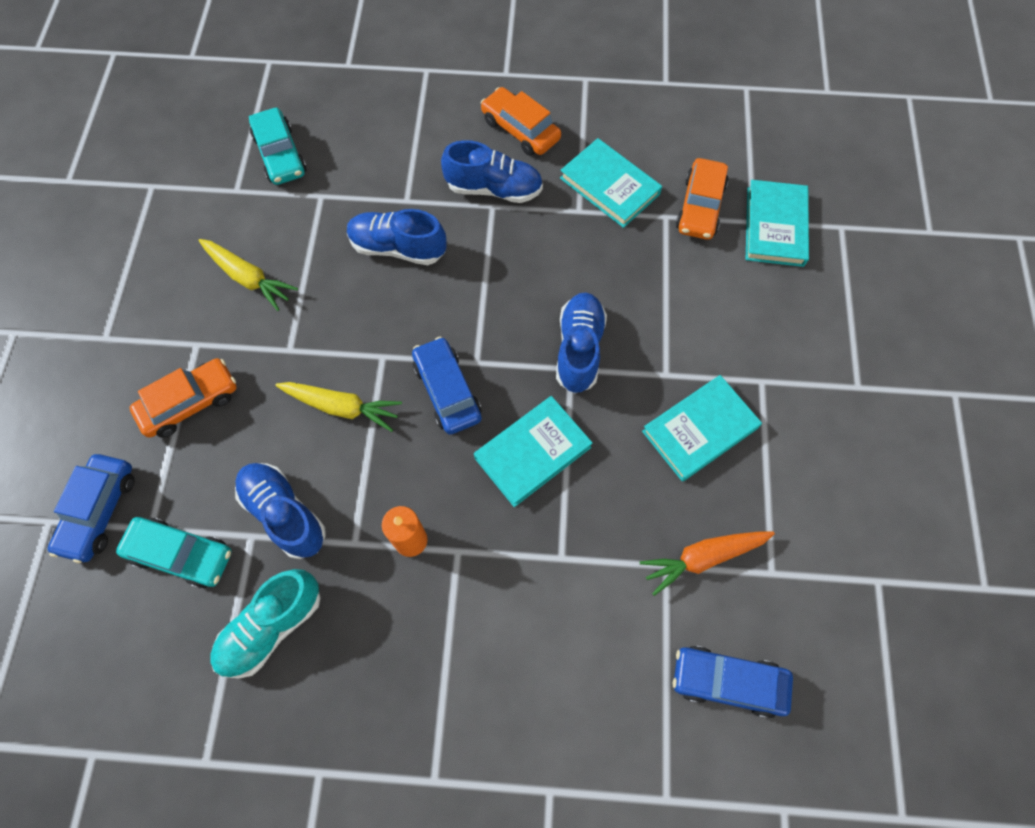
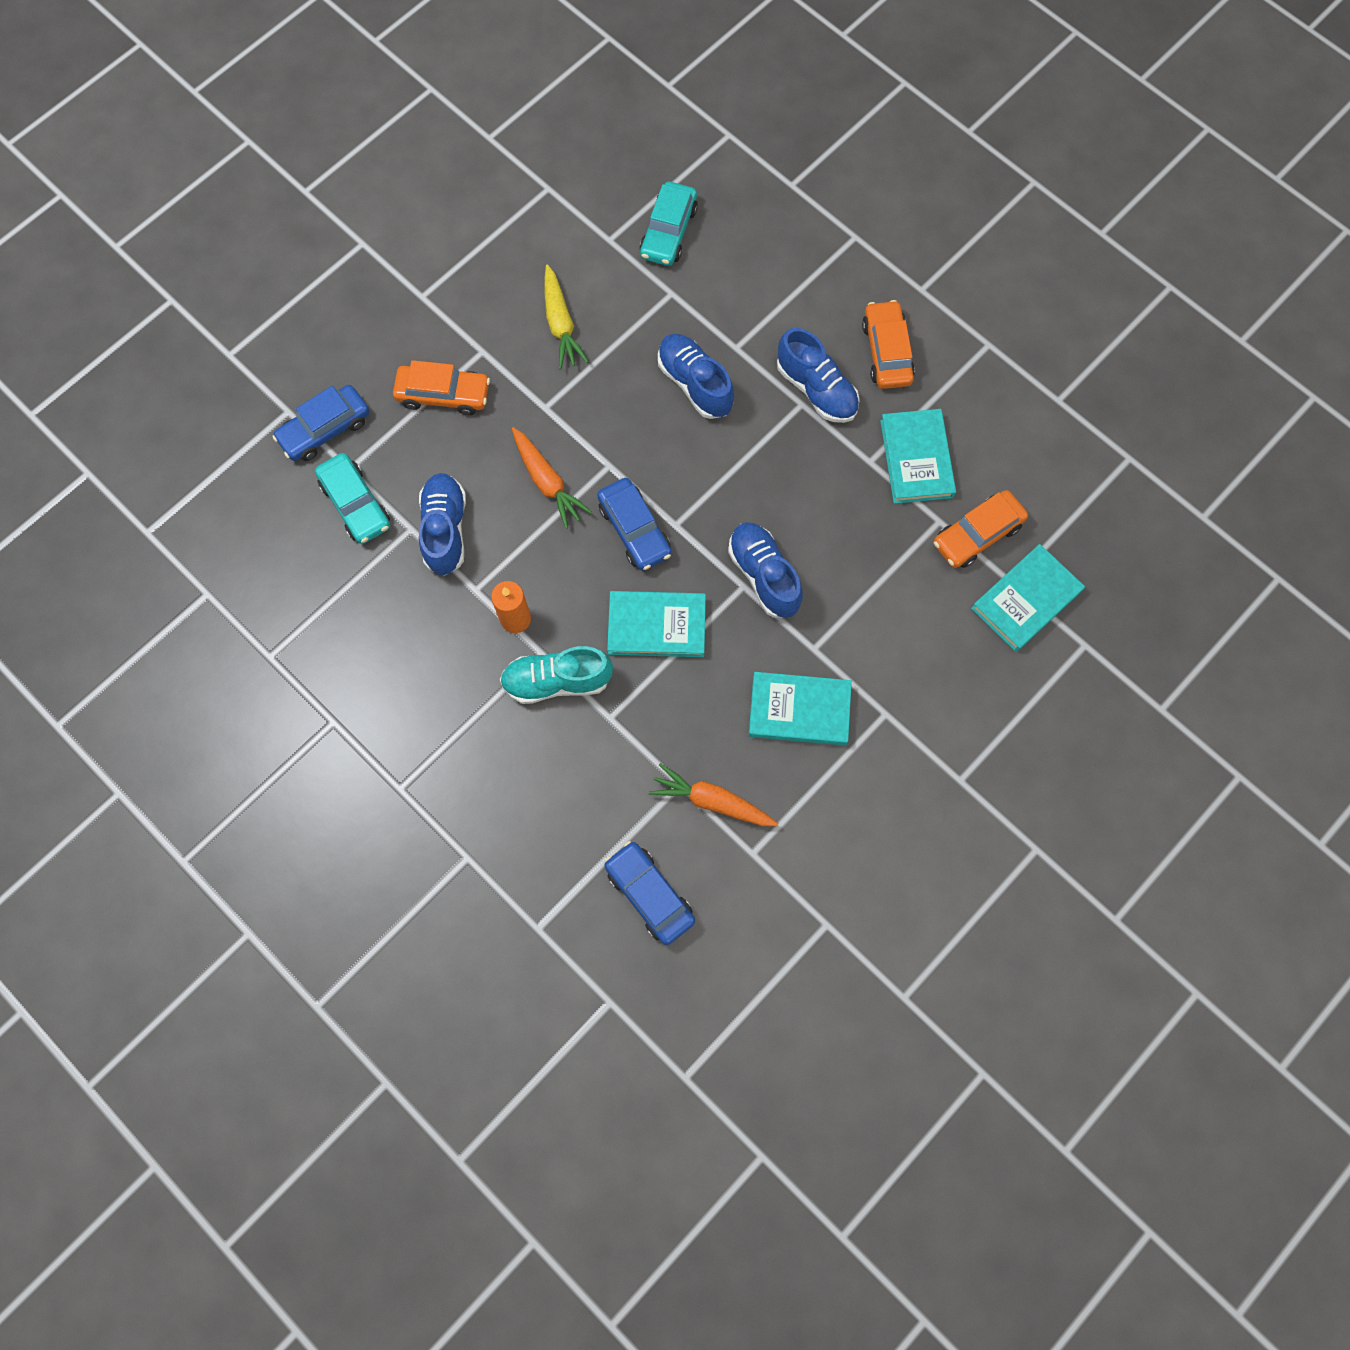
camera: 40 degrees right, 5 degrees up
(271, 626) = (376, 602): turquoise shoe -> turquoise shoe (557, 681)
(342, 407) = (547, 482): yellow carrot -> orange carrot
(447, 391) = (634, 529): blue car -> blue car turned 135 degrees clockwise
(579, 349) = (764, 575): blue shoe -> blue shoe turned 75 degrees counterclockwise

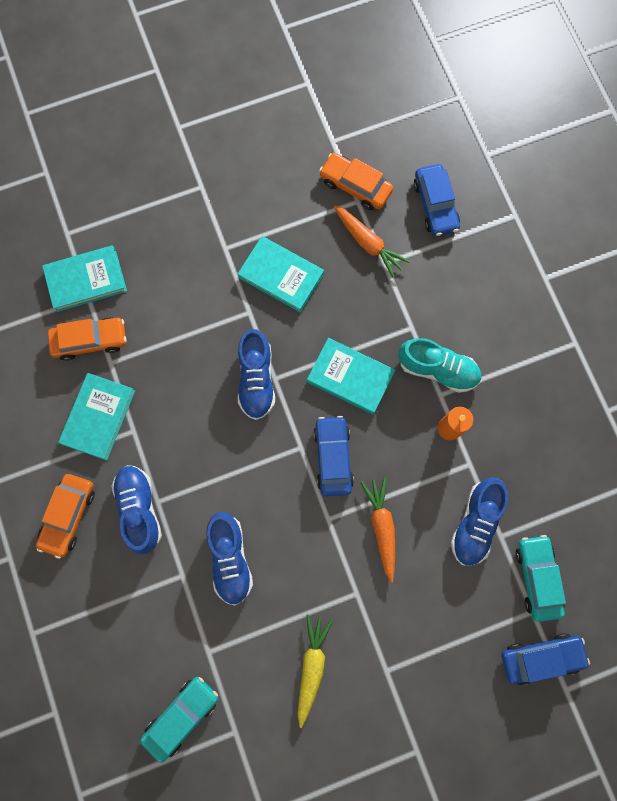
camera: 155 degrees left, 5 degrees up
(443, 395) = (433, 644): orange car -> orange car (355, 186)

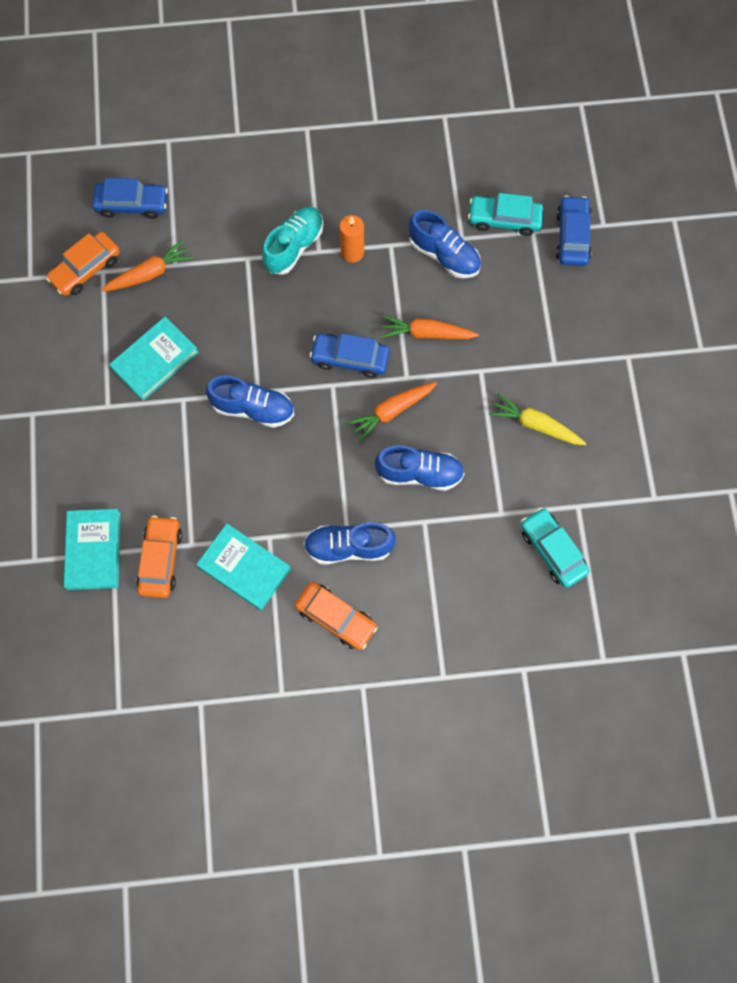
camera: 75 degrees left, 5 degrees down
(287, 513) = (391, 412): none -> orange carrot
(350, 377) = (277, 323): turquoise book -> none

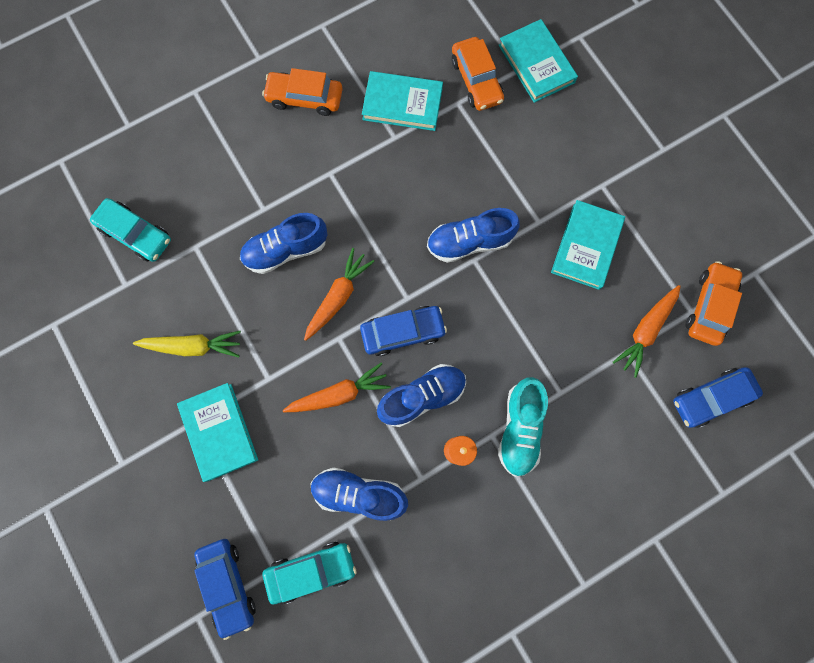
camera: 155 degrees right, 5 degrees up
(348, 547) = (321, 159): blue shoe -> blue shoe (422, 396)
(538, 346) = (219, 432): none -> turquoise book

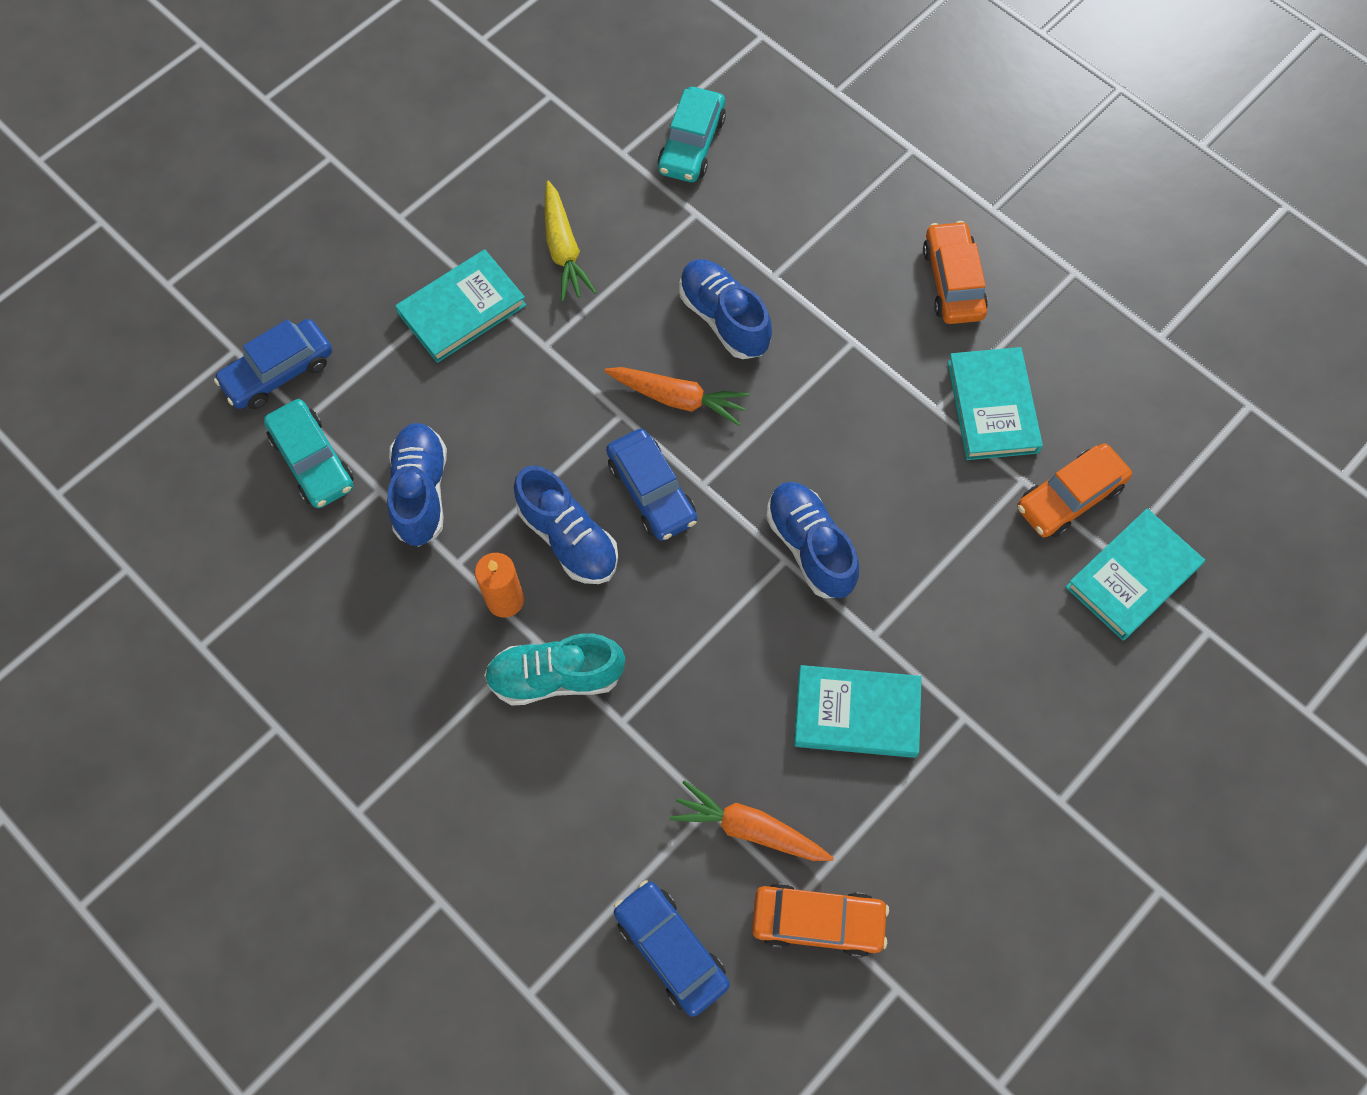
camera: 75 degrees right, 10 degrees down
(339, 393) = (546, 434): orange carrot -> none

